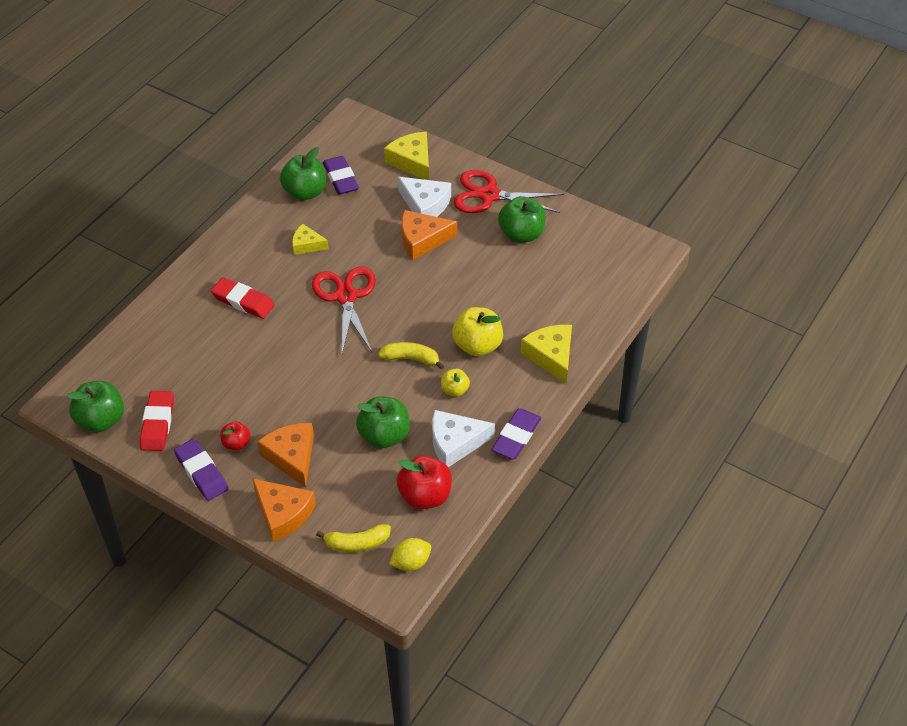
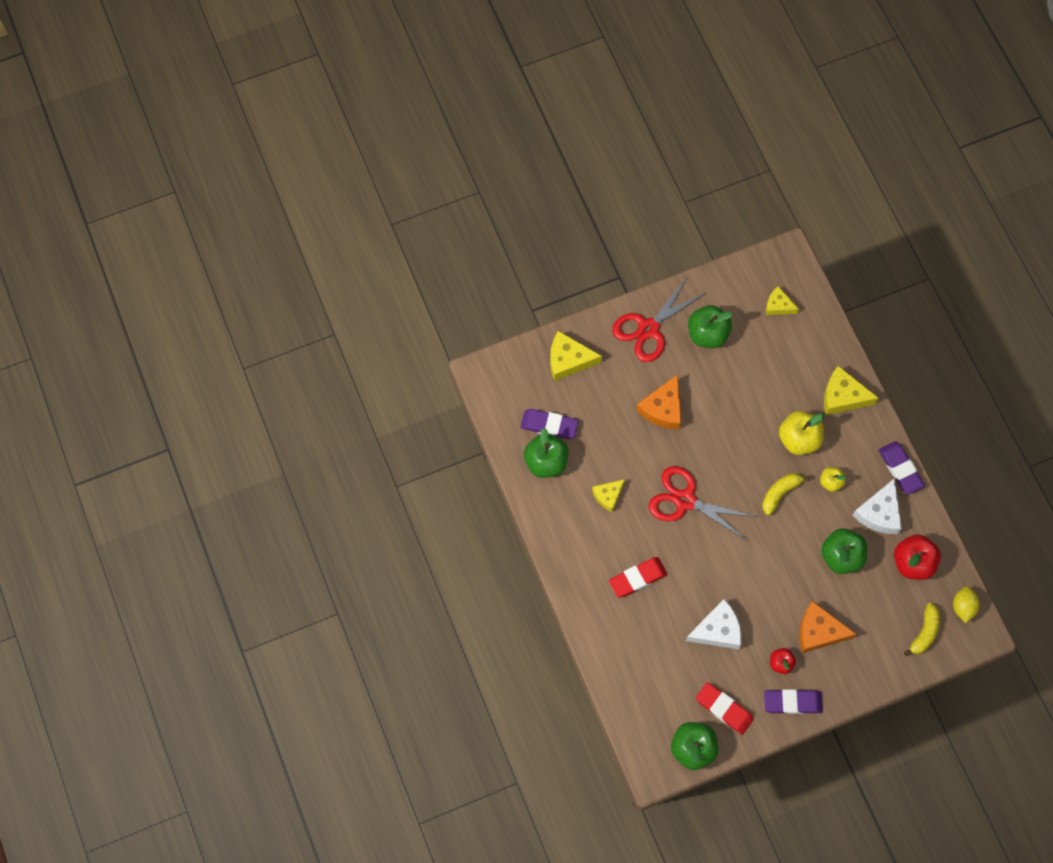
camera: 55 degrees left, 20 degrees up
(283, 514) = (867, 667): orange cheese -> none
(425, 205) = (626, 382): white cheese -> white cheese (717, 630)
(597, 267) = (778, 305): none -> yellow cheese

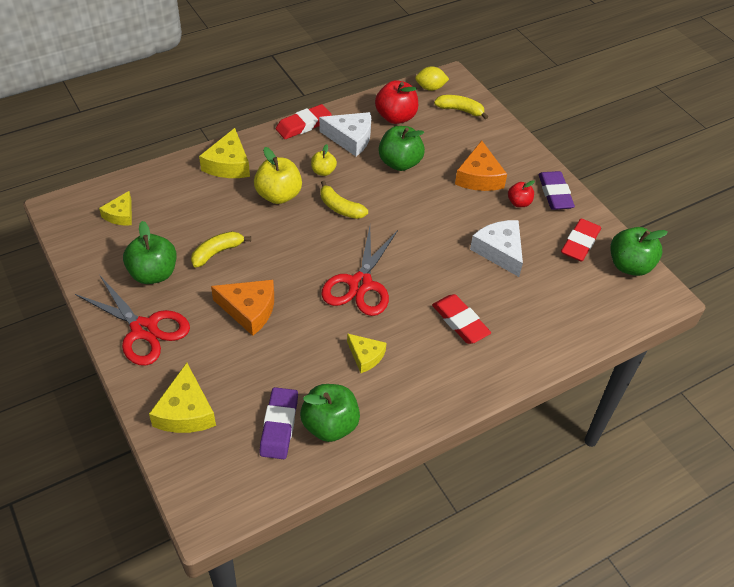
camera: 100 degrees left, 20 degrees down
(729, 384) = (217, 252): none -> yellow banana
(900, 469) = (303, 125): purple eraser -> red eraser

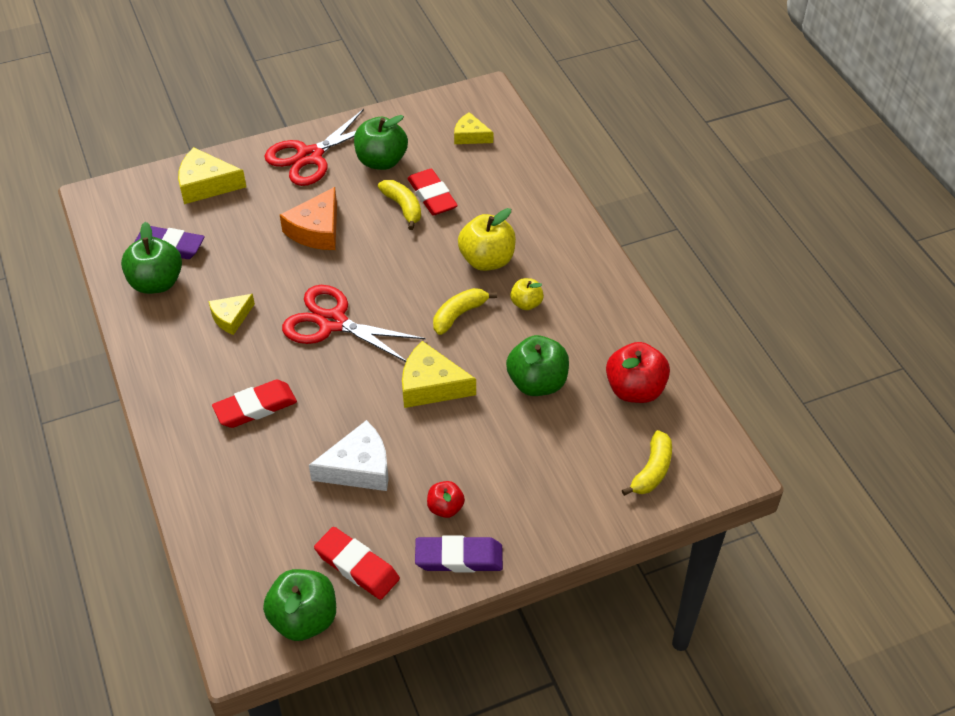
camera: 100 degrees right, 0 degrees up
(228, 164) = (545, 218): yellow cheese -> yellow cheese (431, 385)
(303, 125) = (618, 290): red eraser -> red eraser (432, 196)
(350, 138) = (590, 336): white cheese -> none
(430, 88) = (705, 440): yellow lemon -> none
(479, 177) = (502, 469): orange cheese -> none

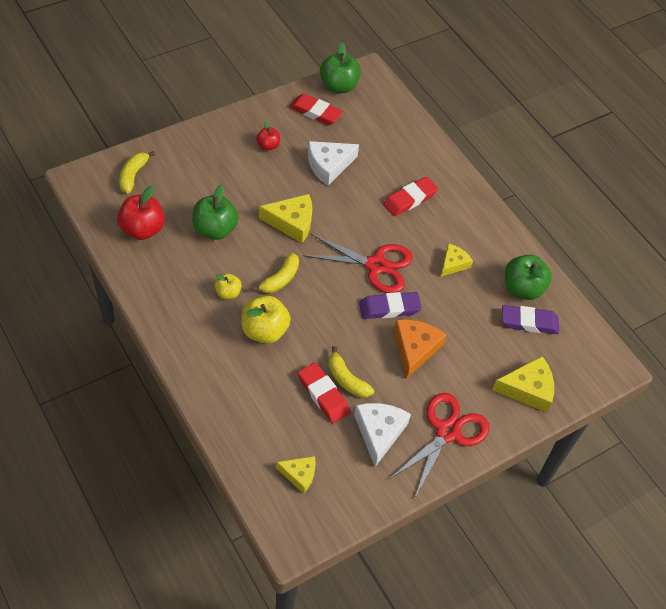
camera: 165 degrees right, 5 degrees up
(381, 161) = (379, 432): green apple -> white cheese
(459, 557) = (255, 120): purple eraser -> purple eraser (389, 308)

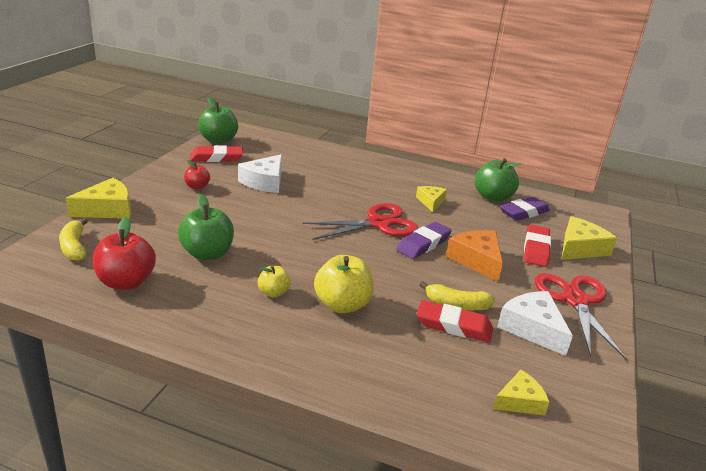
camera: 35 degrees left, 25 degrees down
(280, 279) = (311, 263): yellow banana -> none
(292, 222) = (275, 224): yellow cheese -> yellow cheese (107, 209)
(410, 199) = (352, 180): red eraser -> red eraser (536, 249)

